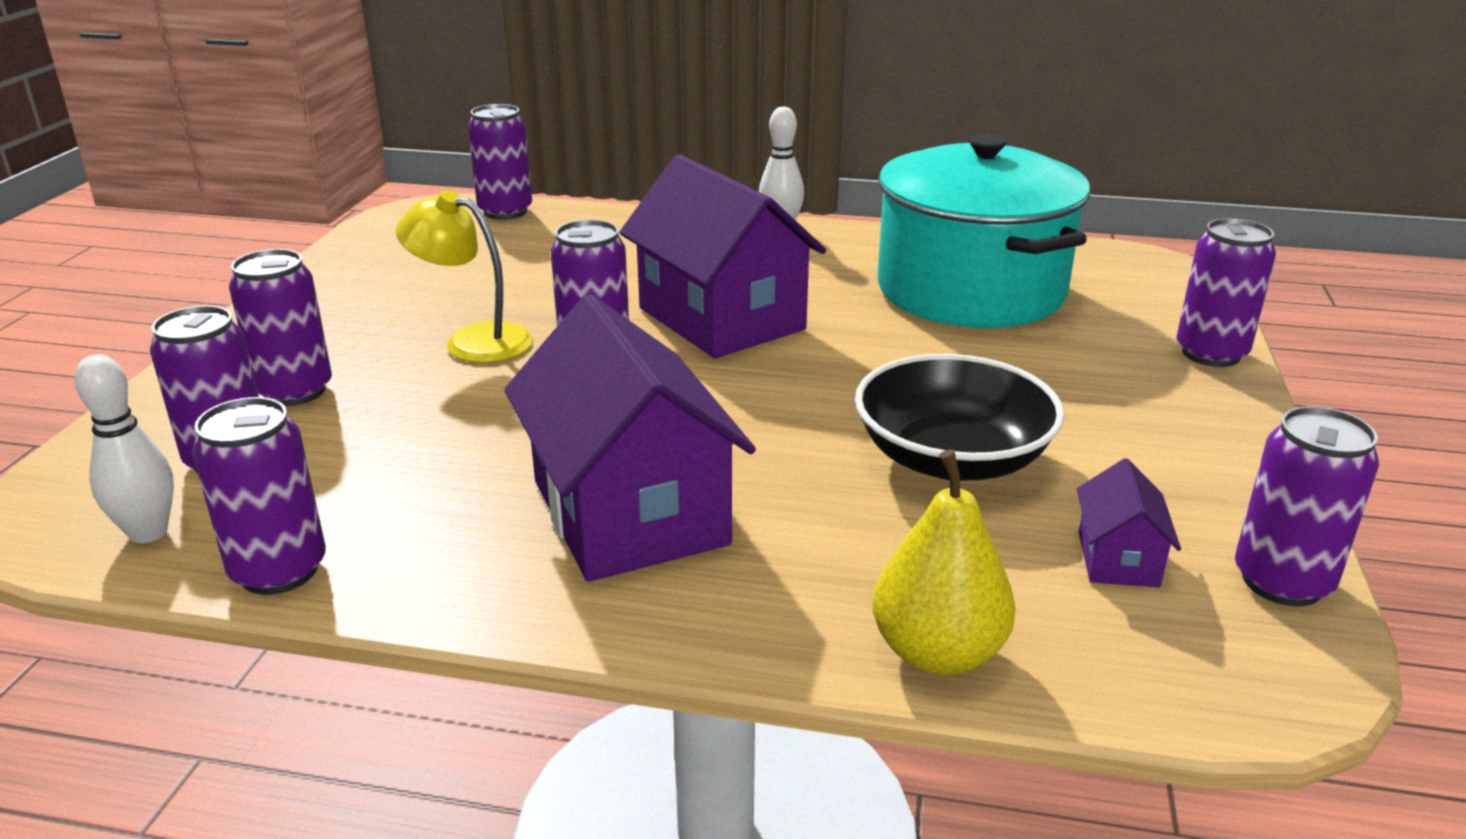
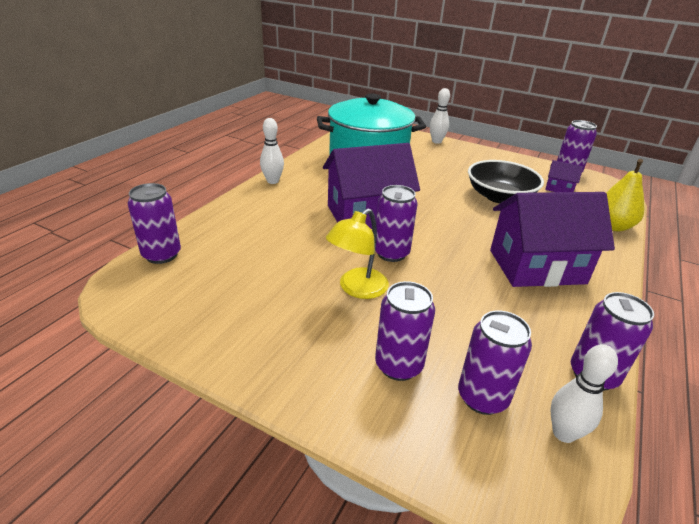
camera: 75 degrees left, 5 degrees up
(1211, 354) = (436, 141): purple can -> white bowling pin

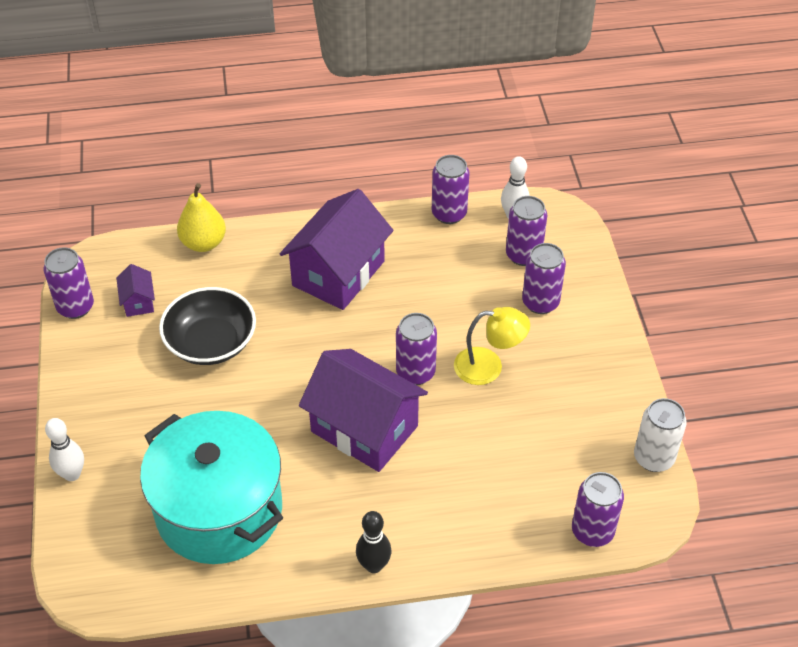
camera: 125 degrees left, 15 degrees up
(153, 322) = (653, 458): none -> white can
(272, 181) = (374, 565): white bowling pin -> black bowling pin
(536, 267) = (338, 273): purple house -> purple house turned 75 degrees clockwise

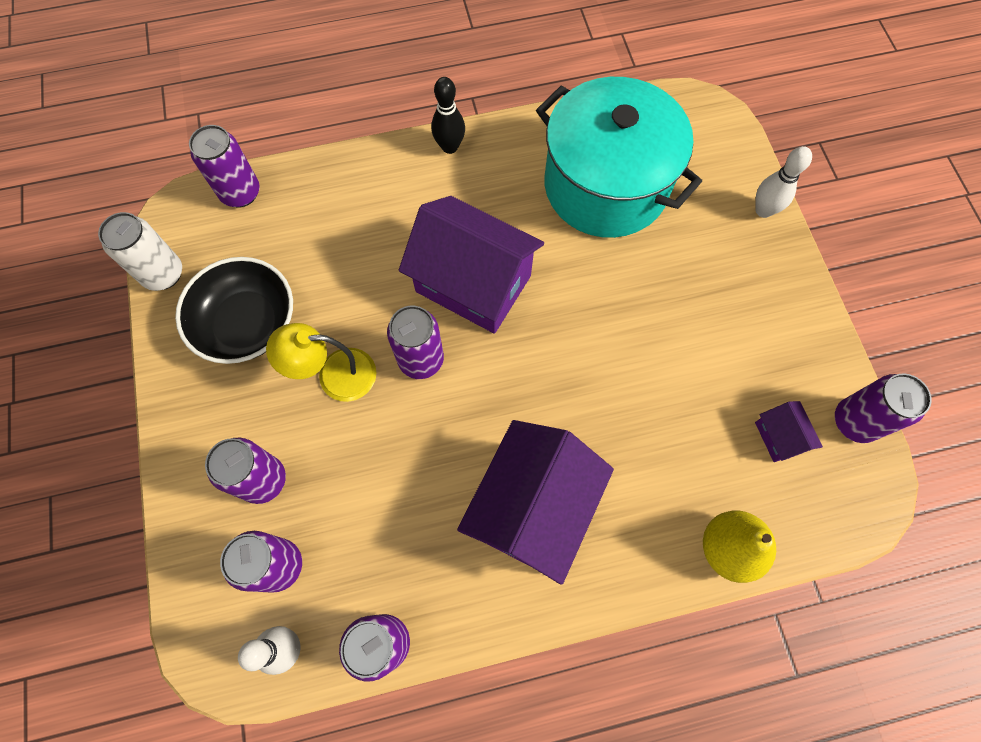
camera: 175 degrees right, 20 degrees up
(211, 342) = (670, 382): black bowl -> black bowl (247, 323)

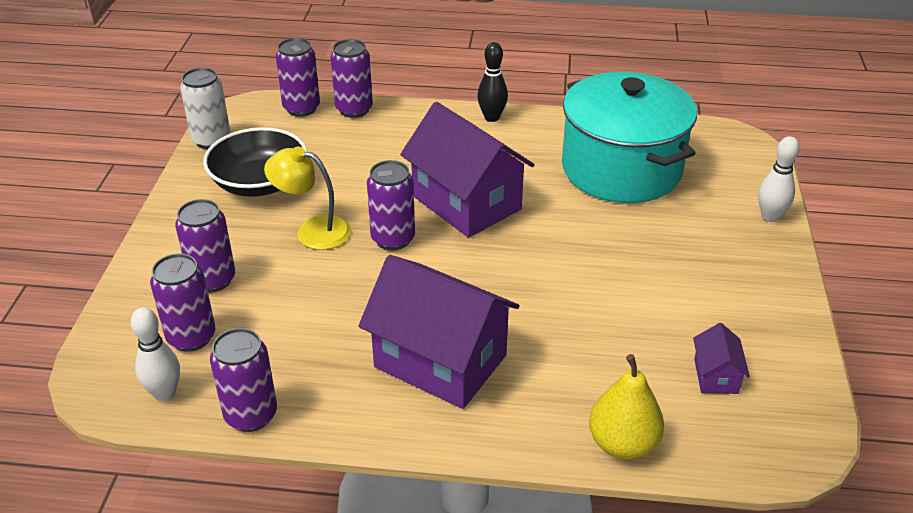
camera: 20 degrees right, 30 degrees down
(532, 508) = (440, 361): purple house -> purple house turned 75 degrees clockwise
(854, 421) = (803, 385): purple can -> purple can (354, 109)

